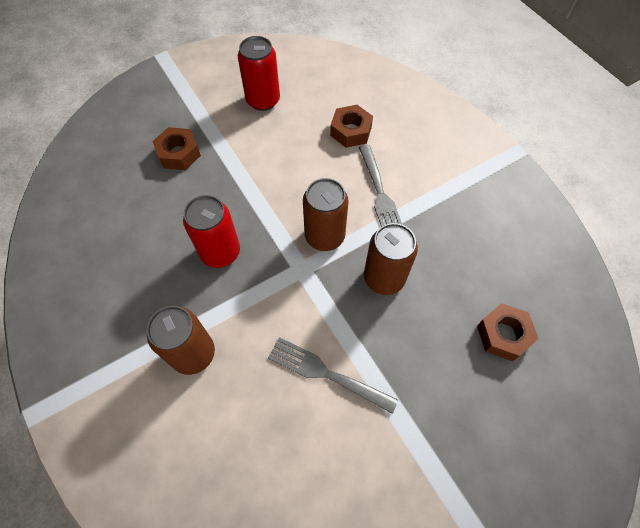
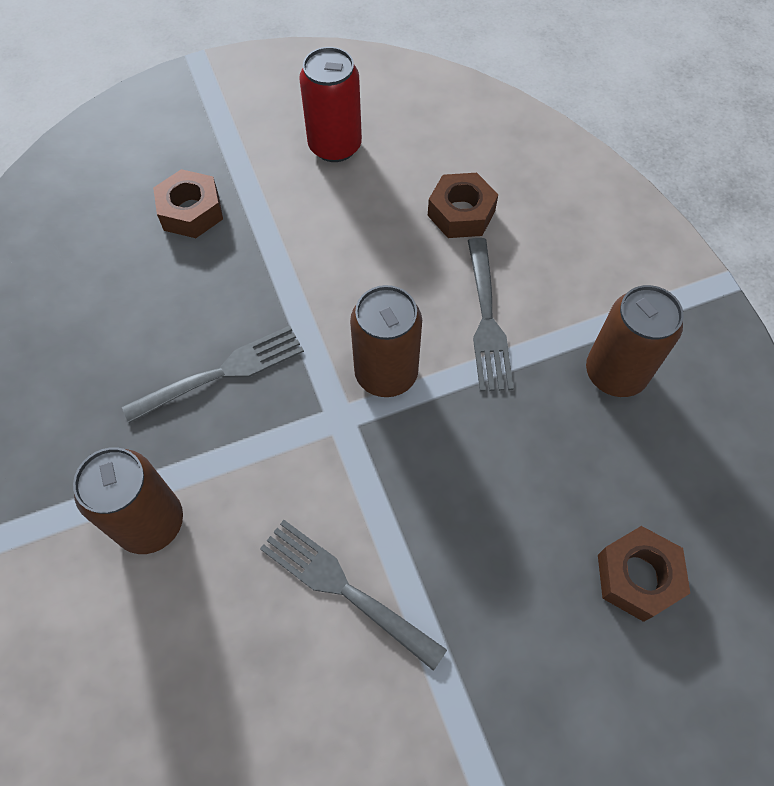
camera: 10 degrees right, 0 degrees up
(220, 252) = (222, 373): red can -> grey fork
(384, 278) = (465, 454): brown can -> brown can (615, 373)

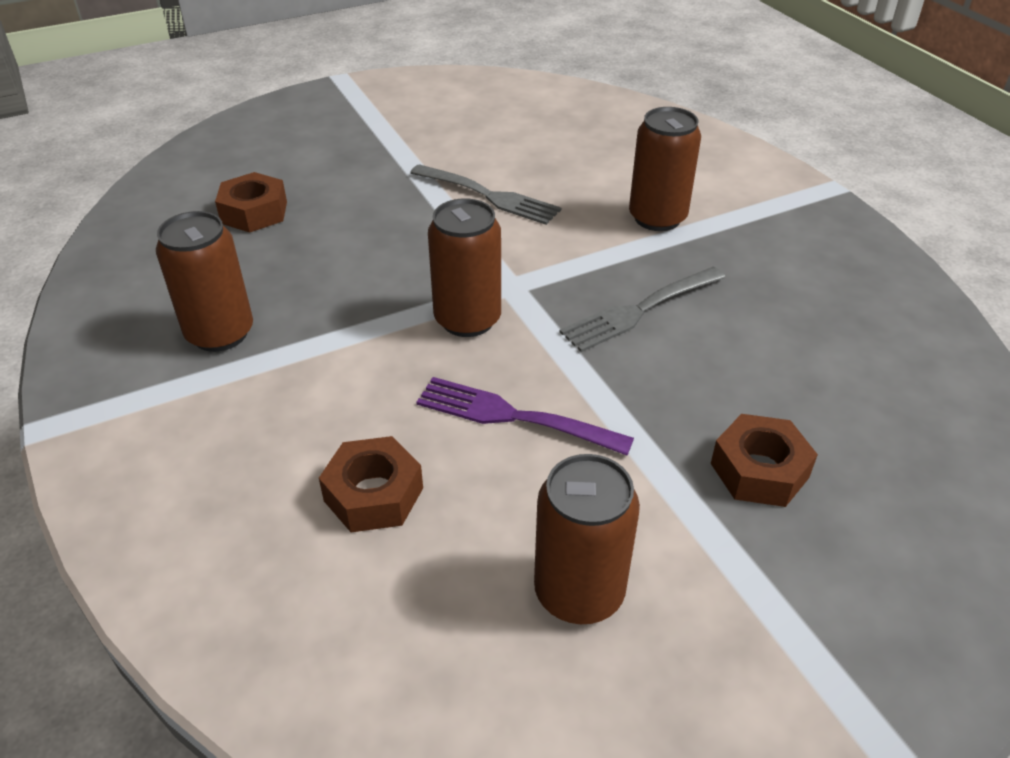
camera: 175 degrees right, 20 degrees down
(335, 146) = (579, 592): red can -> brown can
(357, 267) = (514, 416): none -> purple fork
(486, 319) = (354, 372): grey fork -> none

